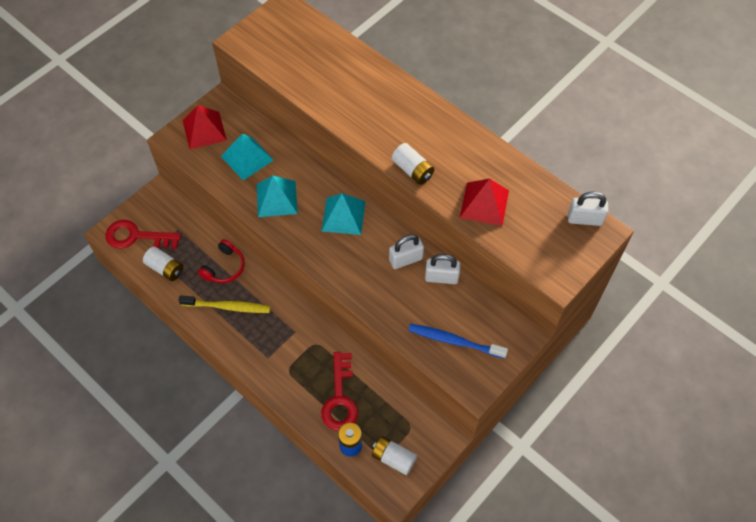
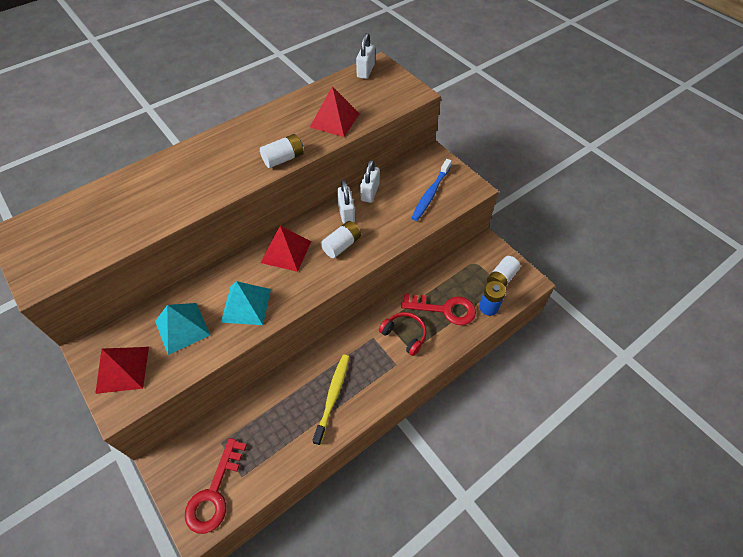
camera: 80 degrees left, 5 degrees down
(165, 268) = (268, 460): white battery -> white battery (341, 245)
(224, 267) = (285, 395): red headphones -> red headphones (404, 335)
(343, 216) = (286, 252): turquoise pyramid -> red pyramid

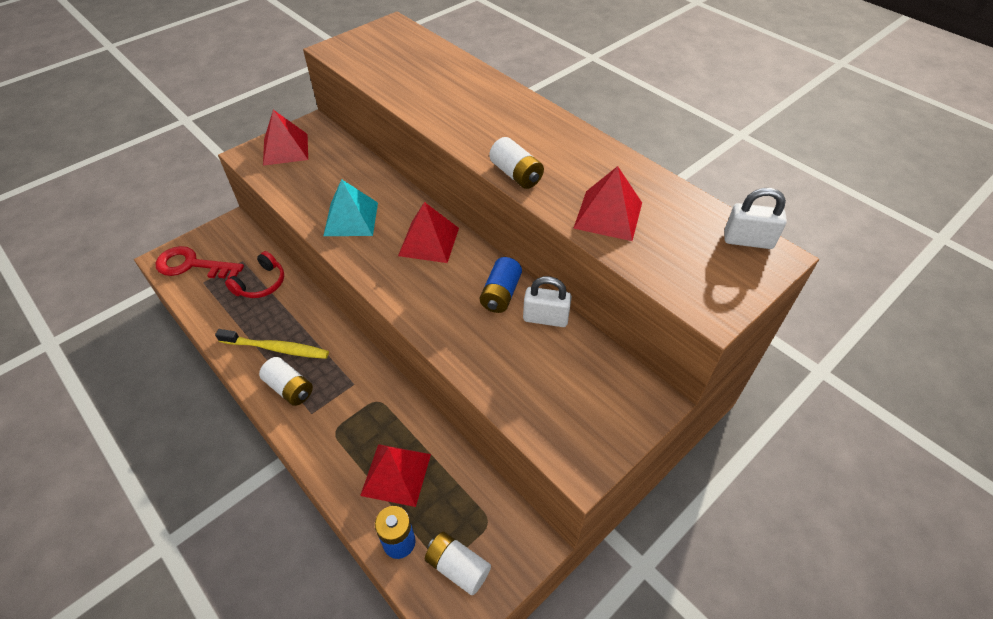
camera: 85 degrees right, 5 degrees down
(182, 328) = (327, 177): turquoise pyramid -> none
(341, 245) = (441, 294): white battery -> white battery (289, 388)
(346, 213) = (500, 294): white padlock -> blue battery
(404, 335) = (355, 421): red headphones -> red headphones (261, 284)
(431, 193) = (557, 400): blue toothbrush -> none
(445, 309) = (396, 474): red key -> red pyramid

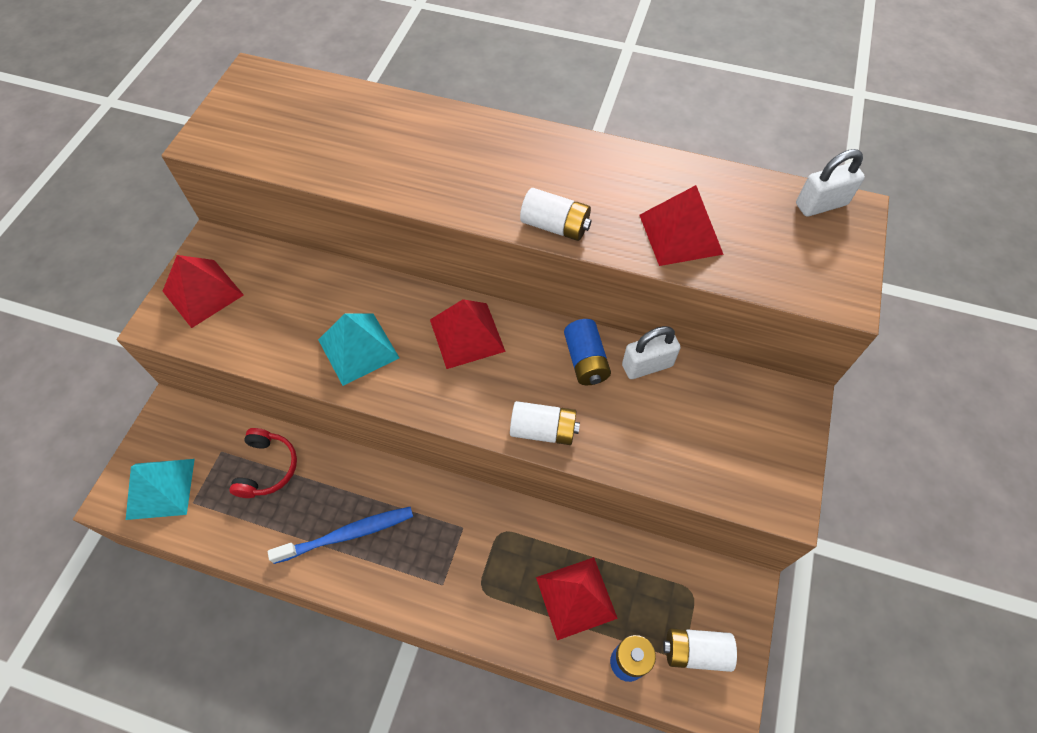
camera: 30 degrees left, 10 degrees up
(192, 265) = (160, 488): red key -> turquoise pyramid
(276, 348) = (347, 534): yellow toothbrush -> blue toothbrush
(289, 388) = (398, 571): white battery -> white battery (543, 430)

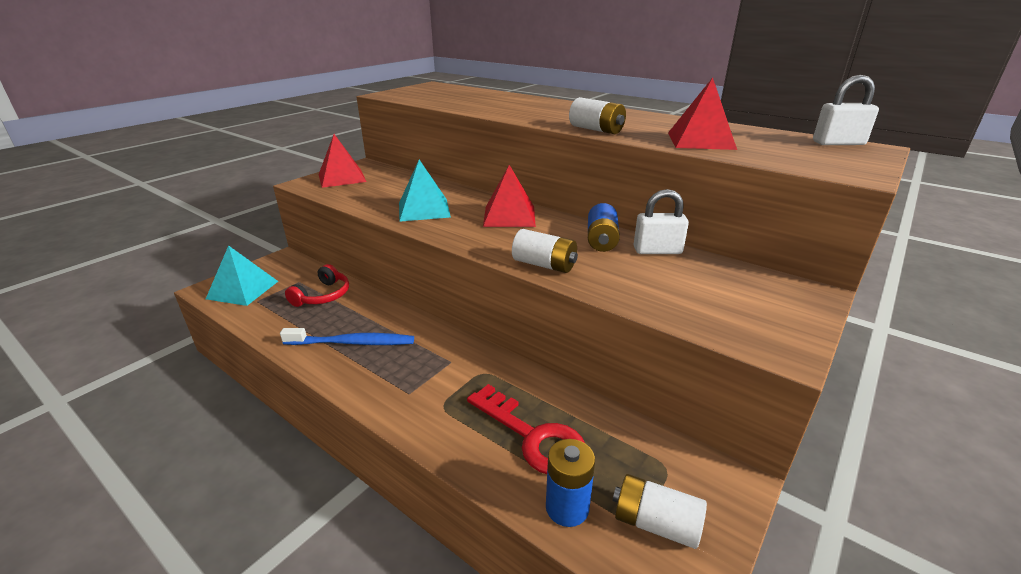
camera: 20 degrees right, 30 degrees down
(576, 597) = (533, 436): red pyramid -> red key

